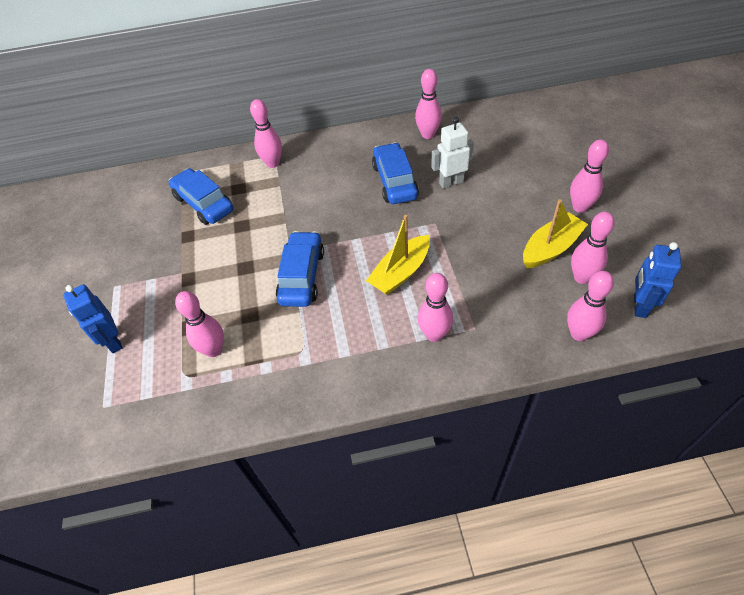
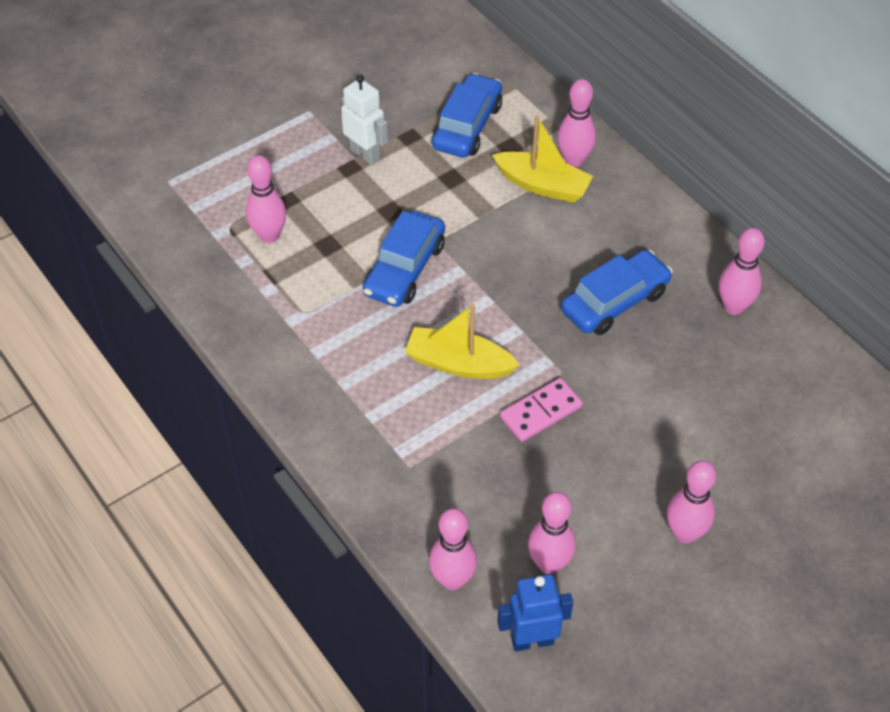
camera: 60 degrees right, 0 degrees up
(113, 341) = (242, 148): blue robot -> none
(302, 276) = (405, 269): blue car -> blue car turned 135 degrees clockwise
(434, 334) = (381, 429): pink bowling pin -> none
(451, 182) = (648, 366): white robot -> white robot (365, 154)
(461, 243) = (541, 412): none -> pink domino
(551, 248) = (584, 516): yellow boat -> yellow boat (542, 185)

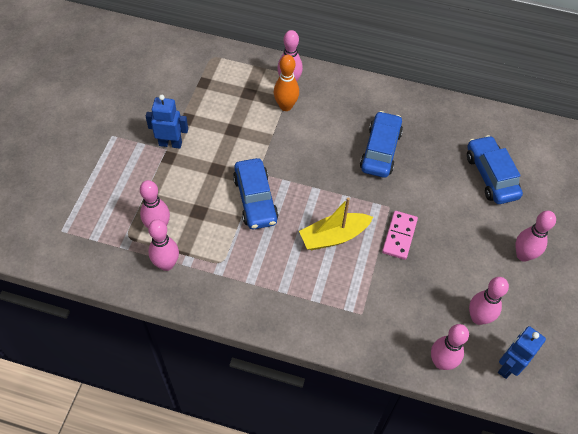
camera: 40 degrees left, 5 degrees up
(365, 154) = (170, 143): white robot -> blue robot
(467, 126) = (214, 94): blue car -> blue car (491, 176)
(542, 185) = (285, 106): yellow boat -> orange bowling pin
(733, 307) = (438, 118): pink bowling pin -> pink bowling pin (166, 264)

